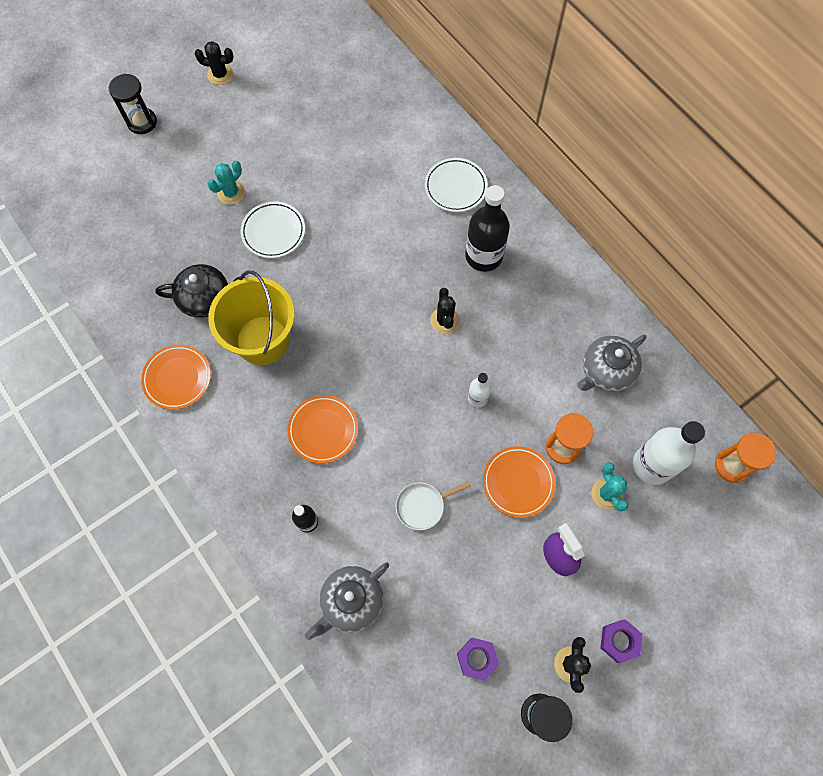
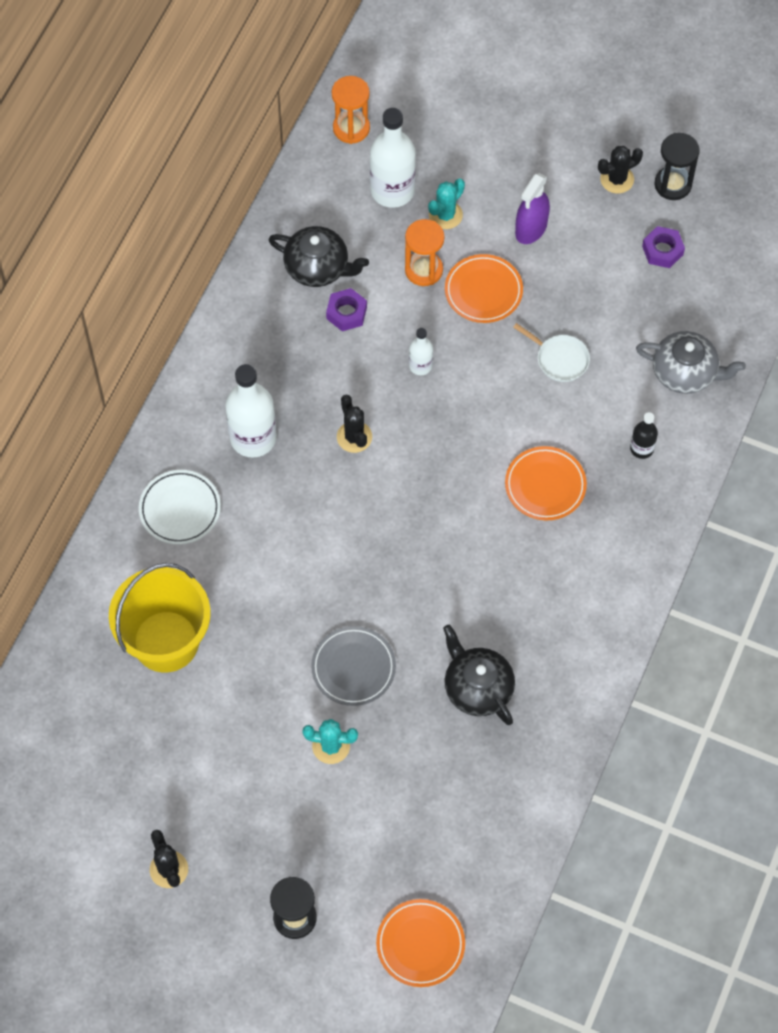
camera: 120 degrees left, 5 degrees down
(177, 378) = (584, 657): orange plate -> orange plate (420, 944)
(263, 340) = (488, 599): yellow bucket -> yellow bucket (166, 641)
(273, 232) = (353, 668): white plate -> grey plate
(445, 321) = (354, 437): black cactus -> black cactus turned 75 degrees counterclockwise
(483, 256) = (253, 438): black bottle -> white bottle
(606, 371) = (318, 267): grey teapot -> black teapot
(619, 641) = (572, 152): purple nut -> purple nut (346, 313)

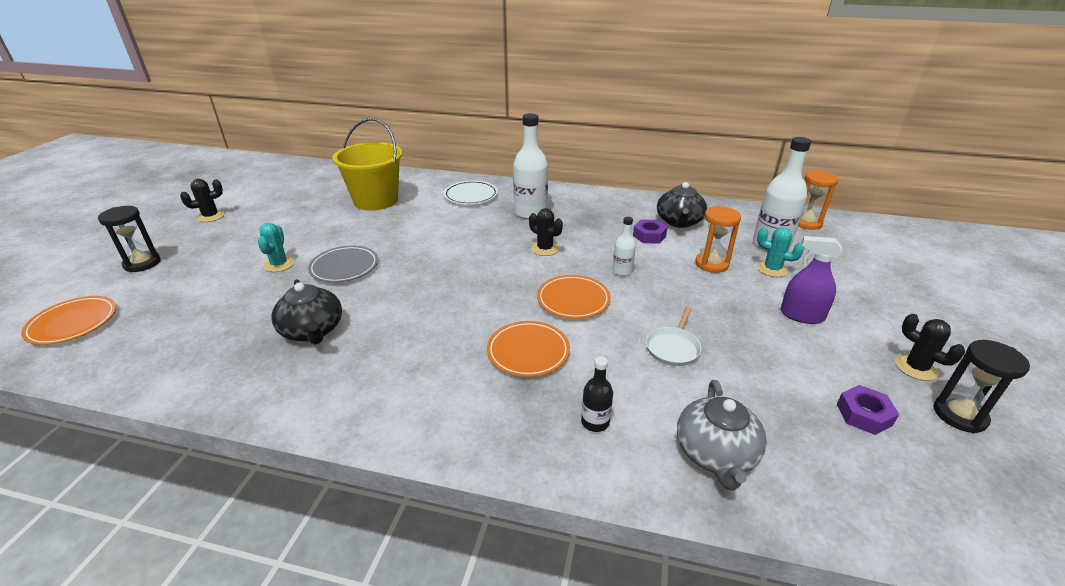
camera: 80 degrees right, 30 degrees down
(354, 437) = (545, 249): black cactus -> black cactus turned 75 degrees clockwise
(477, 687) = (312, 330): black teapot -> black teapot turned 105 degrees clockwise
(483, 291) = (714, 295): orange plate -> orange plate (573, 300)

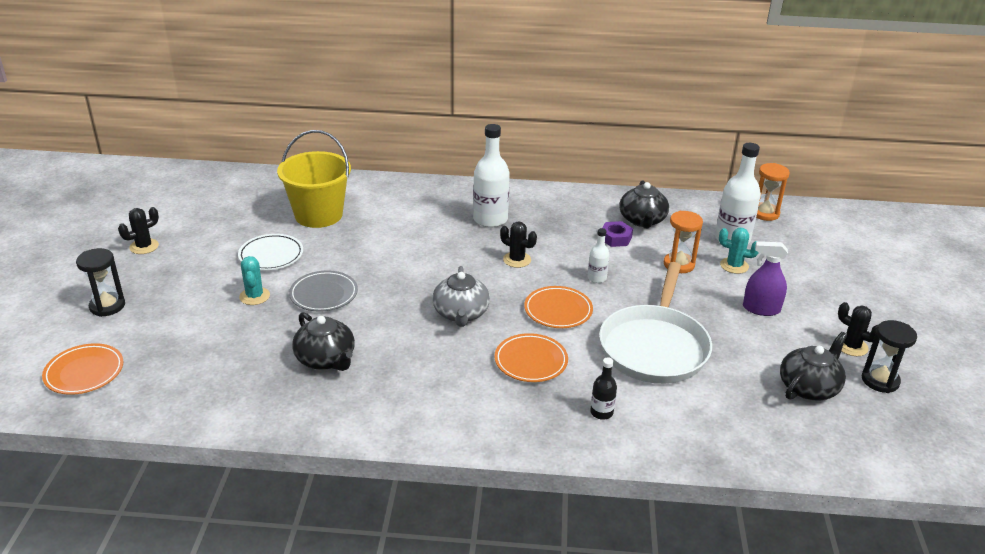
camera: 10 degrees left, 0 degrees up
(471, 196) = (420, 202): white plate -> white plate (271, 255)
(673, 348) = (654, 347): white pan -> white pan, size x2.34
(716, 454) = (698, 426): grey teapot -> grey teapot (461, 314)
(864, 415) = (809, 387): purple nut -> black teapot

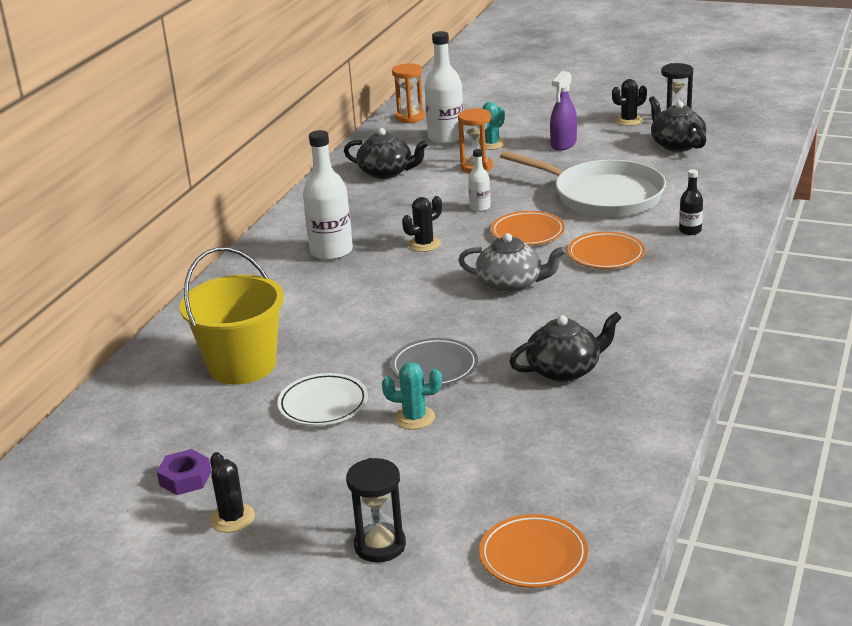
camera: 70 degrees left, 5 degrees down
(615, 238) = (412, 189): purple nut -> purple nut (185, 478)

